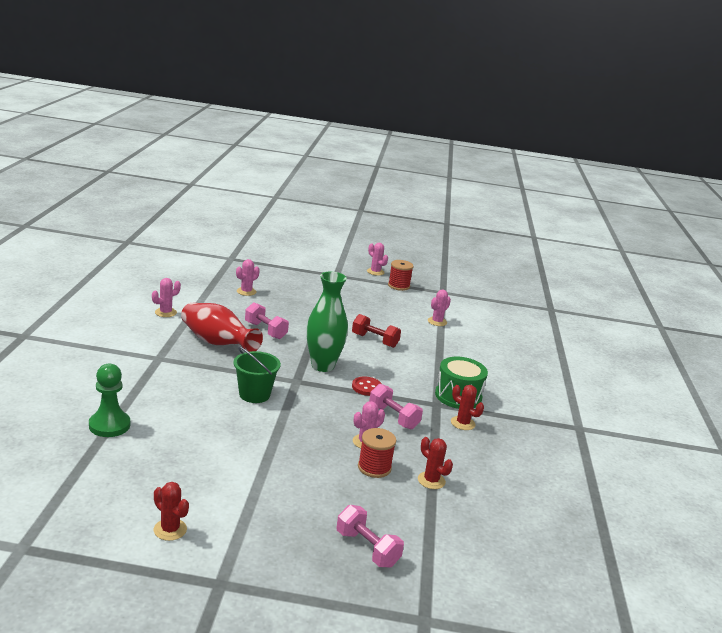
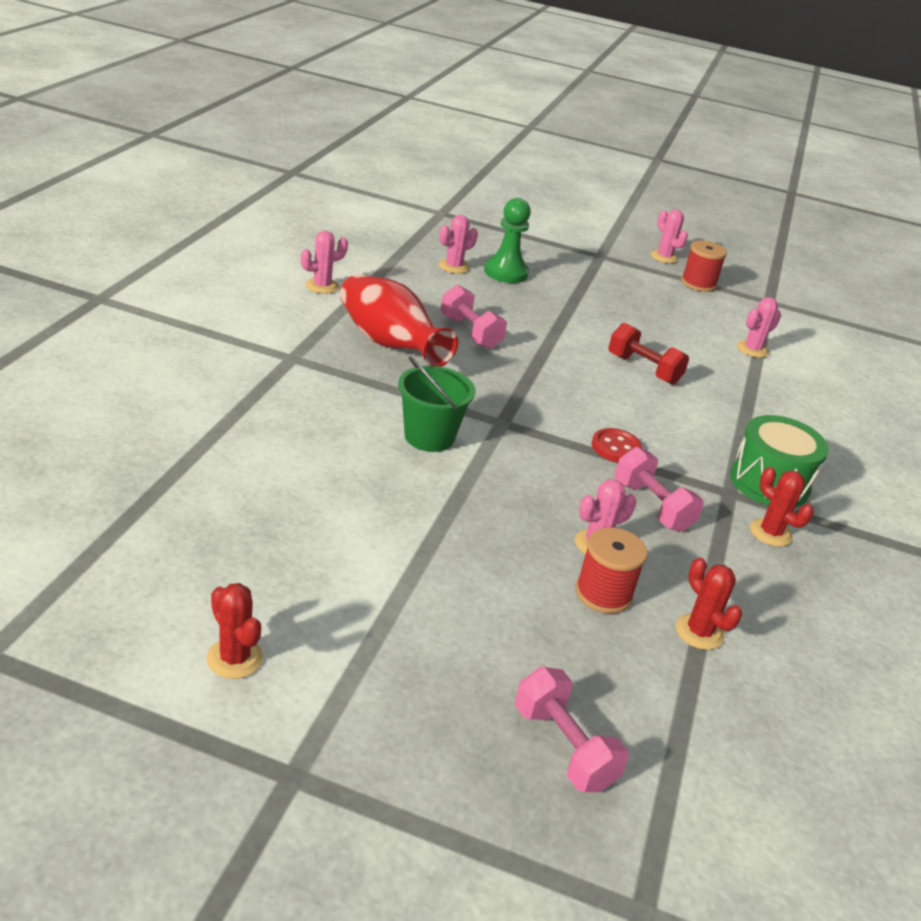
camera: 10 degrees right, 10 degrees up
(109, 425) = (187, 459): green pawn -> green pawn (505, 272)
(322, 366) = (550, 402): green vase -> none

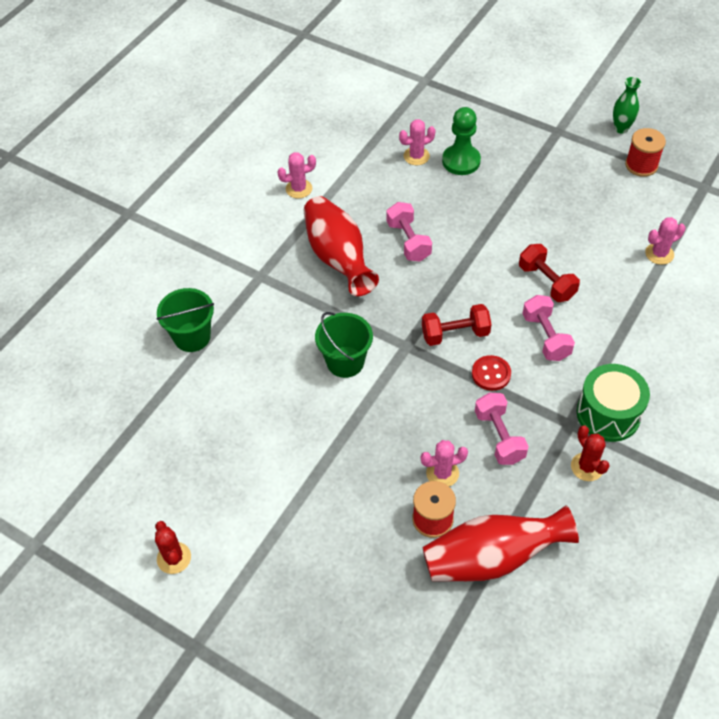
camera: 20 degrees right, 20 degrees up
(212, 412) = (192, 337): none -> green bucket
(557, 412) = (455, 334): none -> red dumbbell
(563, 747) = (364, 643): pink dumbbell -> pink dumbbell (546, 337)
(664, 257) = (621, 128): pink cactus -> green vase
(699, 632) = (492, 558): red cactus -> red vase

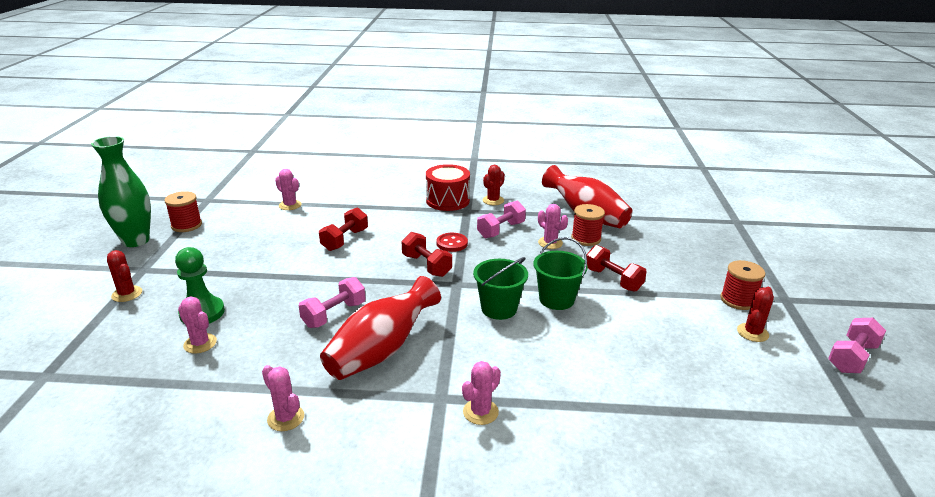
camera: 120 degrees left, 25 degrees down
(192, 337) = (557, 416): green bucket -> green bucket (556, 299)
(225, 591) = (738, 300): none -> red spool
(229, 293) = (480, 412): none -> pink cactus
(333, 491) = (613, 280): none -> red dumbbell
(518, 120) = (127, 294): none -> red cactus
(546, 337) = (400, 230): pink dumbbell -> pink dumbbell (852, 357)
(608, 414) = (447, 200): green drum -> red drum
(621, 128) = (136, 241): green vase -> green vase, size x1.86

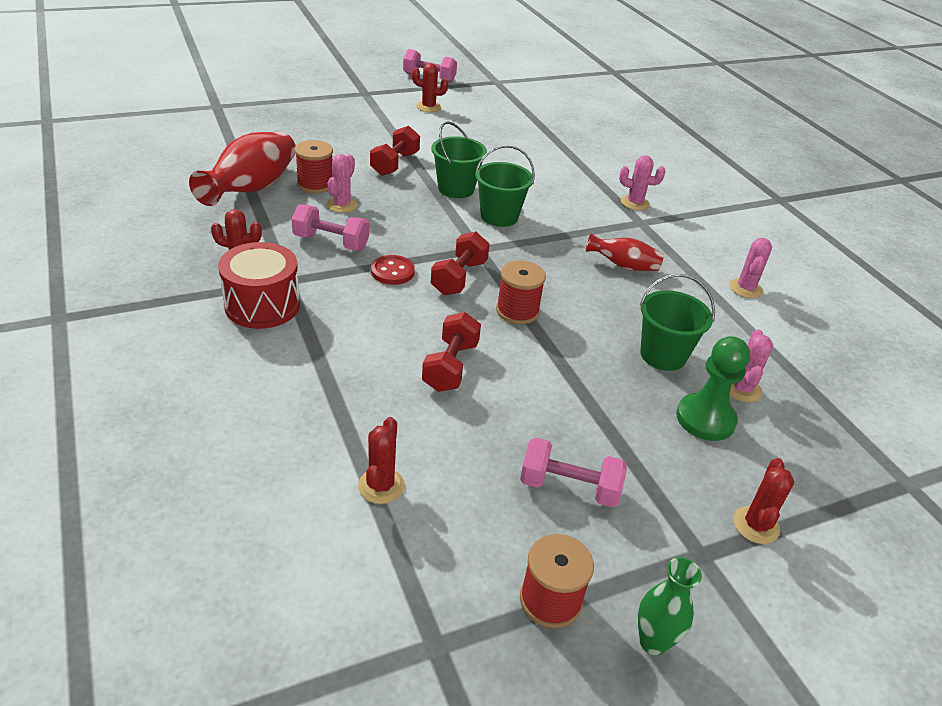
camera: 120 degrees left, 10 degrees up
(136, 241) = (653, 642): green vase -> green vase, size x0.54
(268, 322) = (663, 355): none -> green bucket
(290, 205) = (381, 486): pink cactus -> red cactus
(334, 314) = (605, 313): pink dumbbell -> pink dumbbell (569, 487)
(345, 240) = (450, 366): red dumbbell -> red dumbbell turned 75 degrees counterclockwise
(381, 351) = (623, 266): red vase -> red vase, size x0.54
(738, 300) = (383, 110): red spool -> red spool (517, 311)

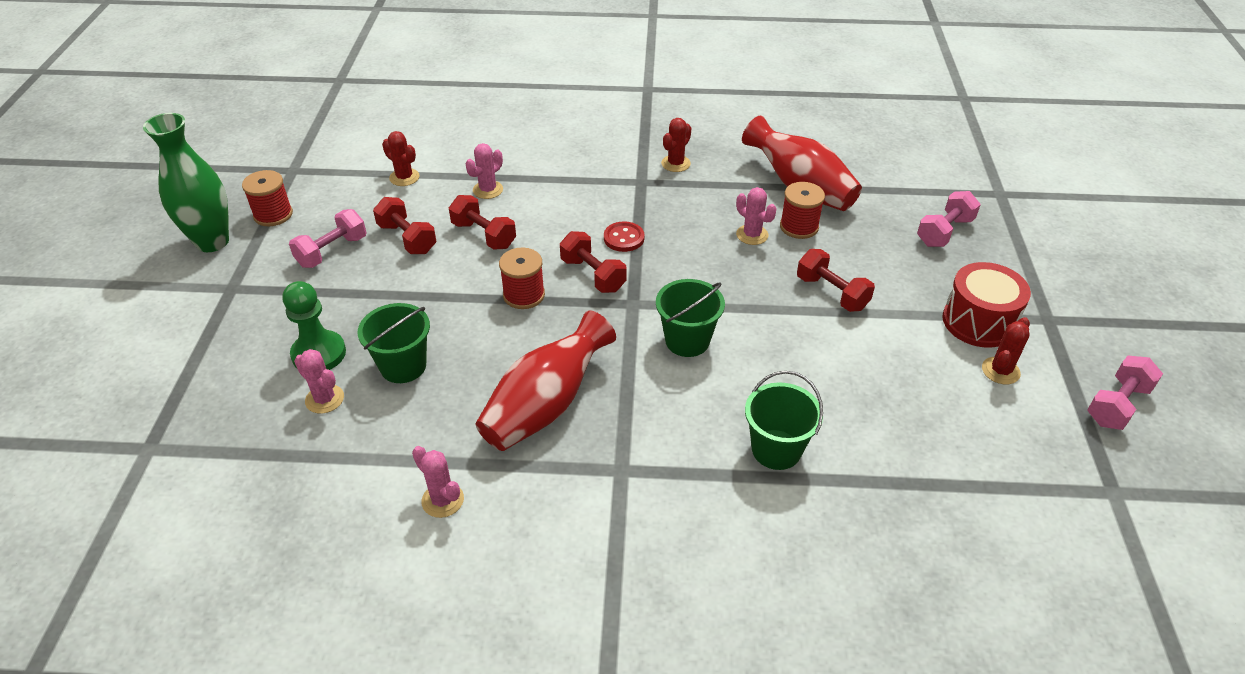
camera: 120 degrees right, 5 degrees up
(262, 305) = (614, 165): red drum -> red drum (978, 322)
(331, 242) = (687, 214): pink dumbbell -> pink dumbbell (944, 232)
(456, 189) = (759, 325): green bucket -> green bucket (776, 449)
(499, 427) = (407, 238): none -> red dumbbell
(623, 266) = (546, 405): red vase -> red vase, size x1.86
(634, 203) = (669, 488): pink cactus -> pink cactus (488, 190)
(653, 642) = (212, 242): green vase -> green vase, size x1.86
(755, 525) = (219, 327): red cactus -> none

